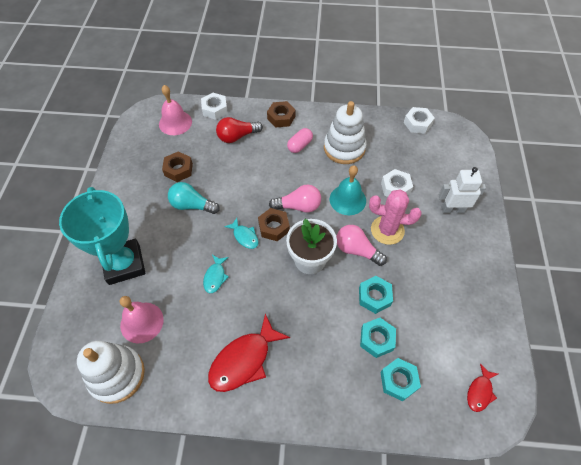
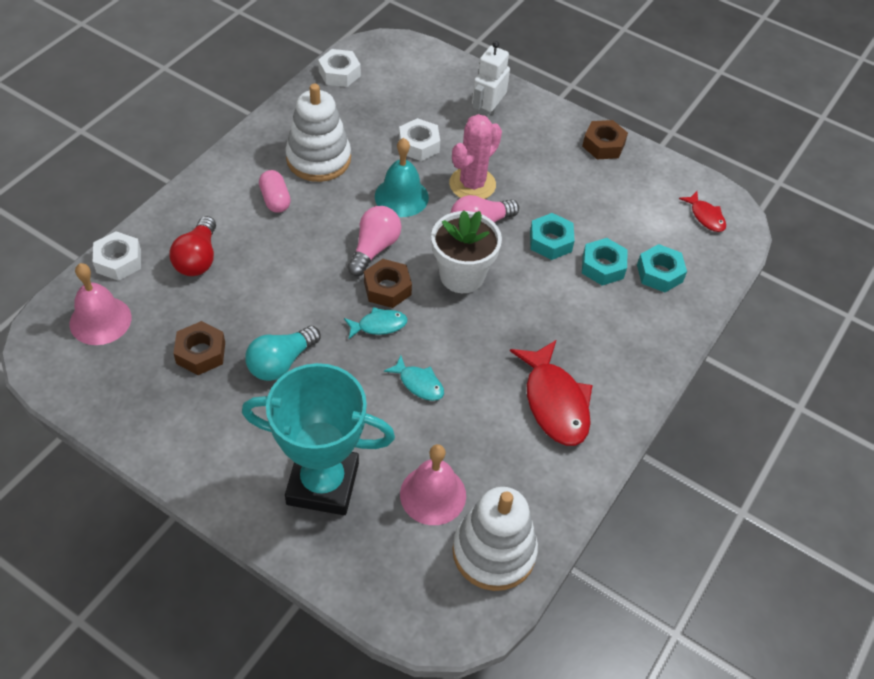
camera: 65 degrees left, 5 degrees down
(281, 117) = (207, 195): brown nut -> brown nut (603, 145)

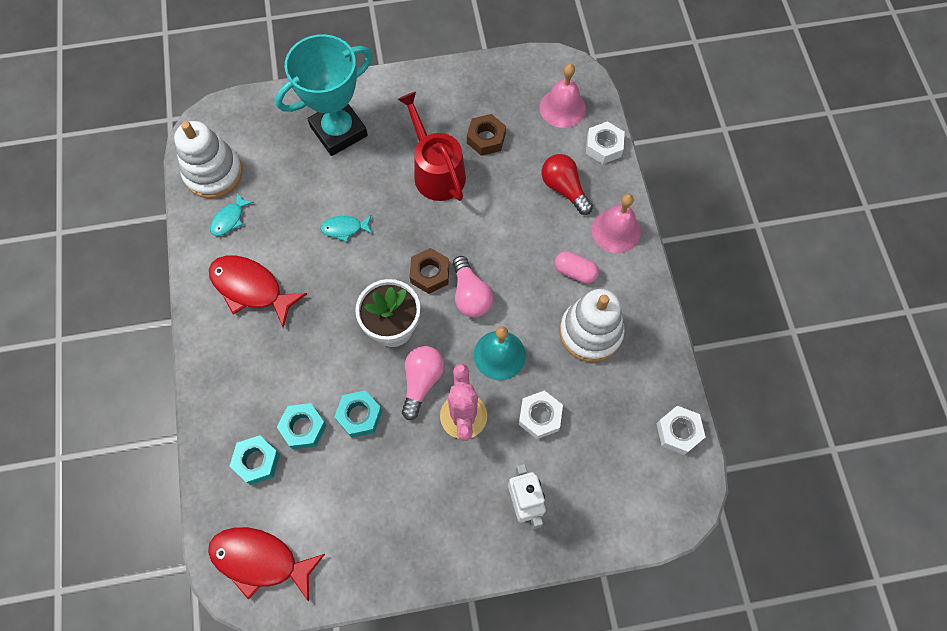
camera: 140 degrees right, 15 degrees up
(281, 362) = (436, 172): turquoise light bulb -> red watering can
(379, 325) = (407, 244): turquoise fish -> turquoise fish (229, 219)
(433, 494) = (274, 174): pink bell -> pink bell (616, 230)
(603, 145) = (403, 565): brown nut -> none
(705, 216) = (260, 560): red fish -> red fish, size x1.91

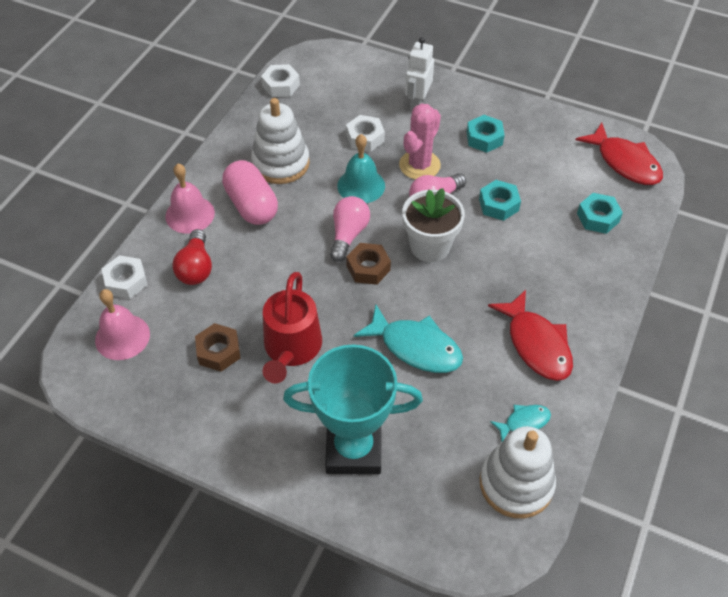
camera: 145 degrees left, 15 degrees down
(303, 428) = (548, 219): turquoise nut -> turquoise nut (484, 138)
(344, 228) = (415, 347): turquoise fish -> turquoise fish, size x1.91
(575, 272) = (251, 205): pink capsule -> pink capsule, size x1.74

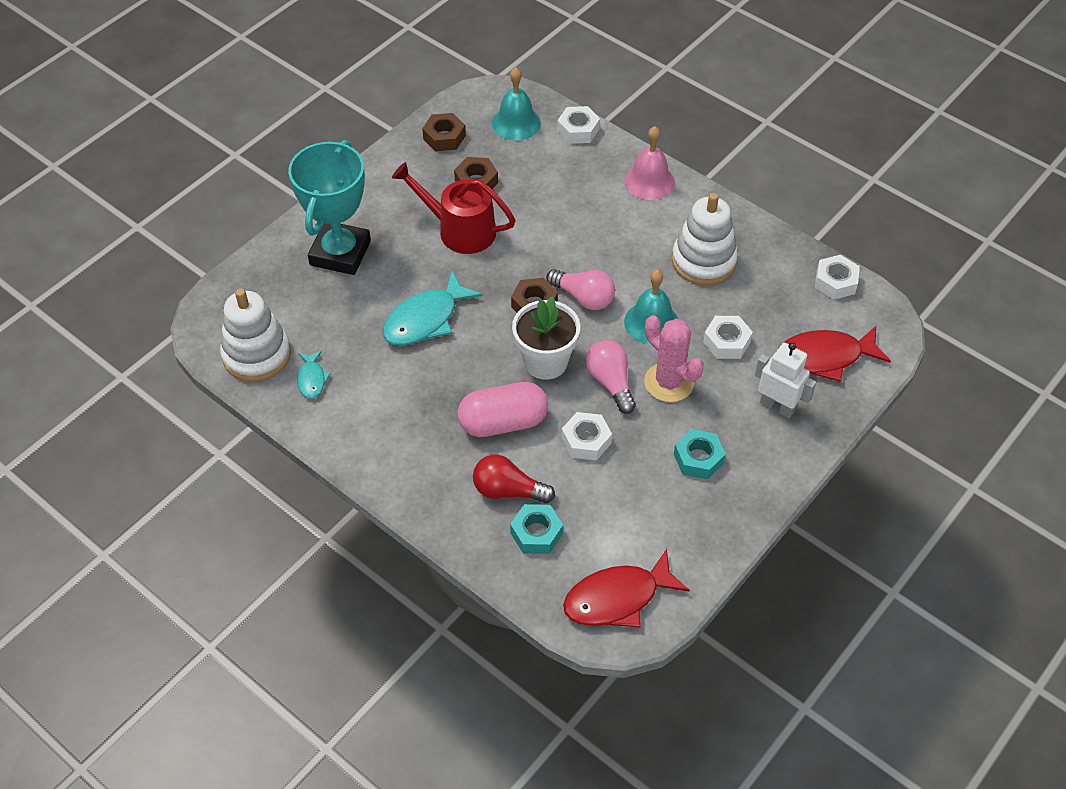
camera: 105 degrees right, 0 degrees up
(122, 337) = (516, 123): pink bell -> turquoise bell
(155, 398) = (444, 137): none -> brown nut
(196, 268) = (578, 178): red light bulb -> red light bulb (508, 491)
(251, 205) = (648, 228): pink capsule -> pink capsule (503, 422)
(498, 204) = (586, 441): turquoise nut -> white nut
(536, 344) = (390, 416): red fish -> red fish (824, 357)

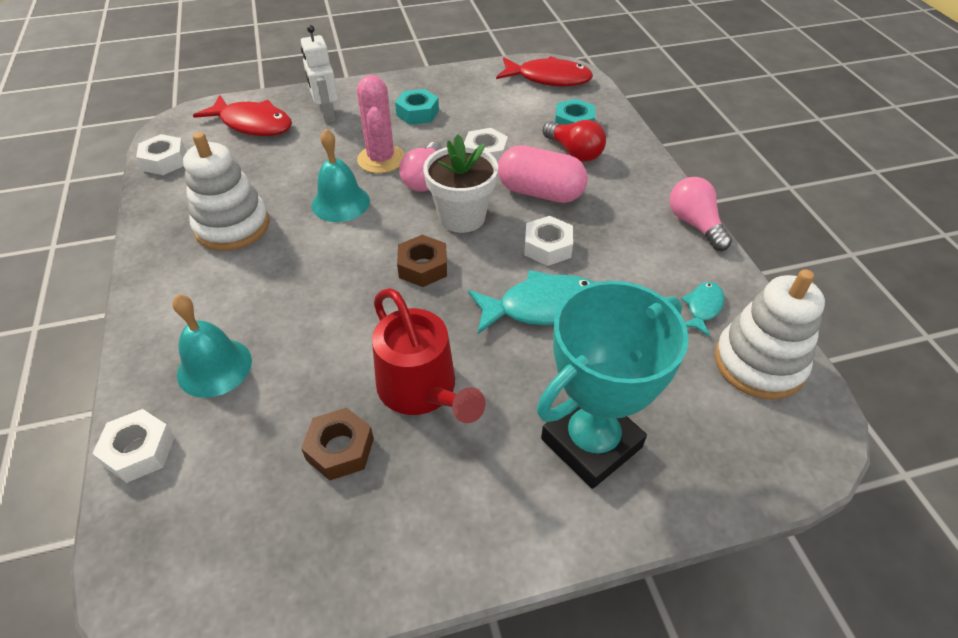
camera: 145 degrees left, 5 degrees down
(444, 137) = (308, 561): brown nut -> none
(516, 123) = (192, 519): turquoise bell -> turquoise bell (214, 367)
(583, 297) = (372, 250): pink light bulb -> pink light bulb (695, 224)
(649, 181) = (164, 329): pink bell -> none
(726, 342) = (303, 163): white nut -> white nut (547, 247)

